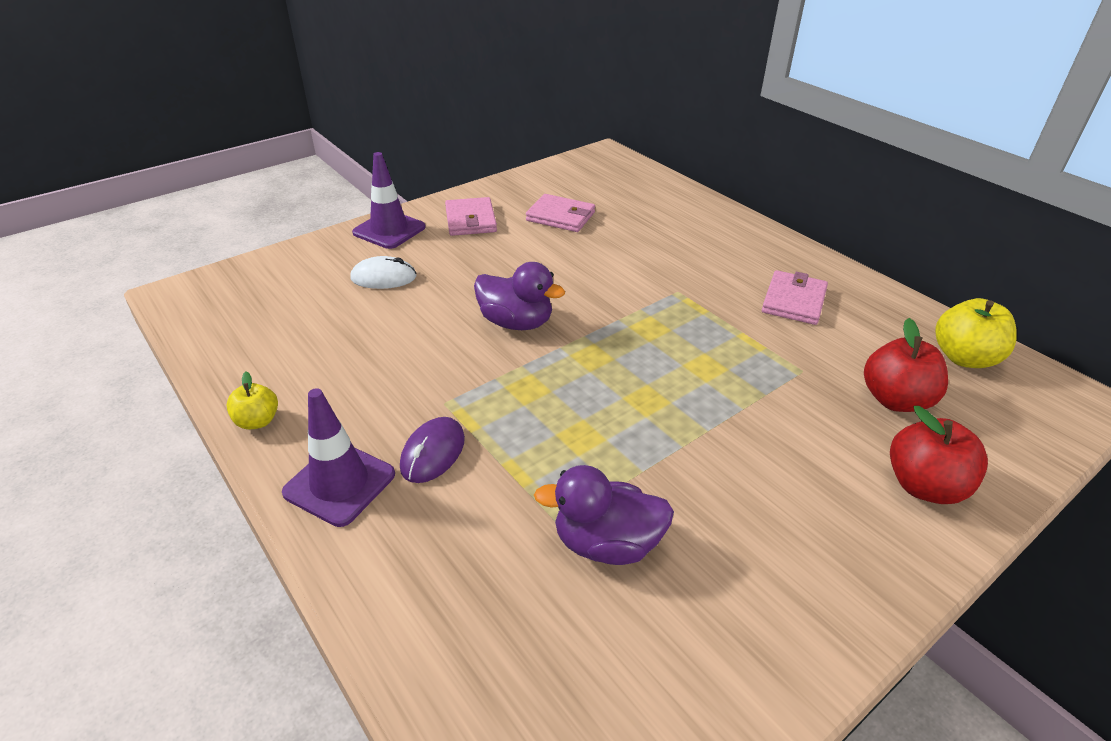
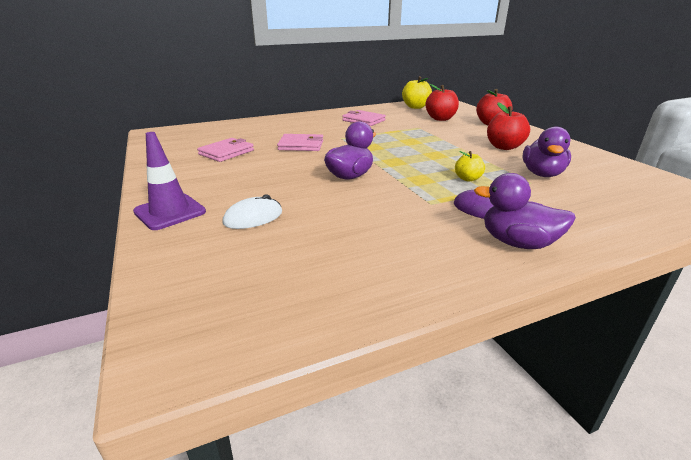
camera: 75 degrees left, 10 degrees down
(257, 421) = (447, 281): yellow apple -> yellow apple (467, 179)
(339, 483) = (517, 243): purple traffic cone -> purple duck
(383, 277) = (253, 217): white mouse -> white mouse turned 45 degrees clockwise
(470, 220) = (195, 179): pink wallet -> pink wallet (301, 145)
(747, 498) = (504, 147): none -> red apple

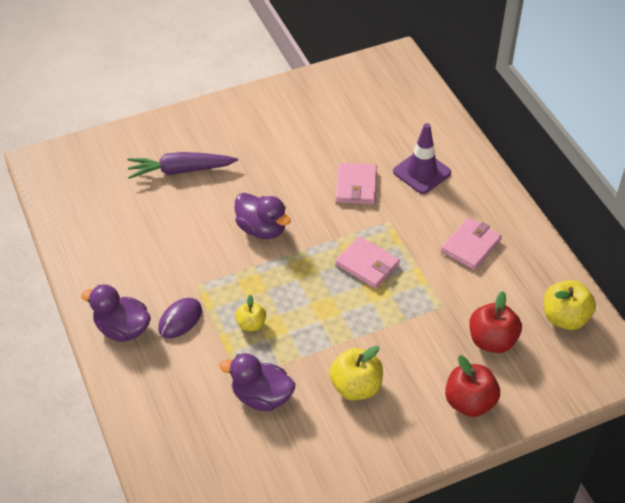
camera: 90 degrees right, 20 degrees up
(170, 212) = (195, 122): purple traffic cone -> purple traffic cone (422, 172)
(226, 152) = (330, 129): pink wallet -> pink wallet (367, 265)
(253, 217) = (180, 170): white mouse -> purple carrot
(504, 147) = (356, 387): red apple -> yellow apple
(517, 243) = (122, 329): purple duck -> purple duck turned 90 degrees counterclockwise

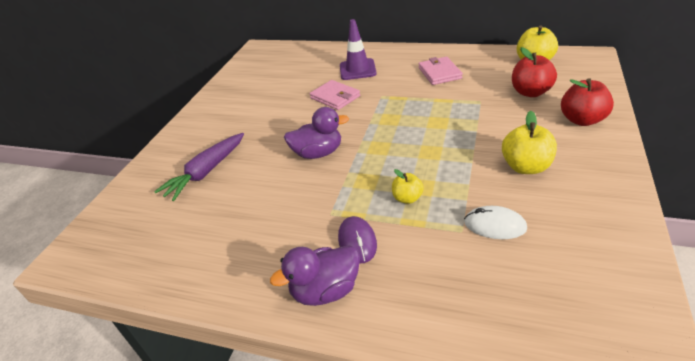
camera: 45 degrees left, 10 degrees down
(261, 397) = (494, 225): purple duck -> white mouse
(367, 265) = (409, 118): pink wallet -> none

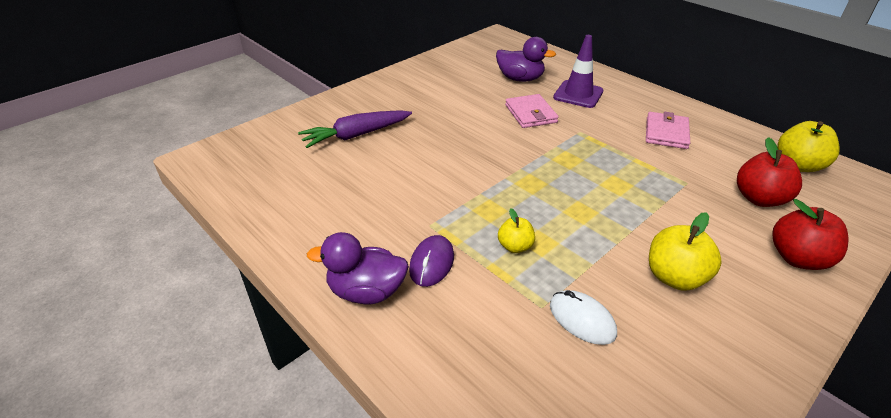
camera: 25 degrees right, 0 degrees up
(318, 153) = (467, 162): purple duck -> purple duck (520, 79)

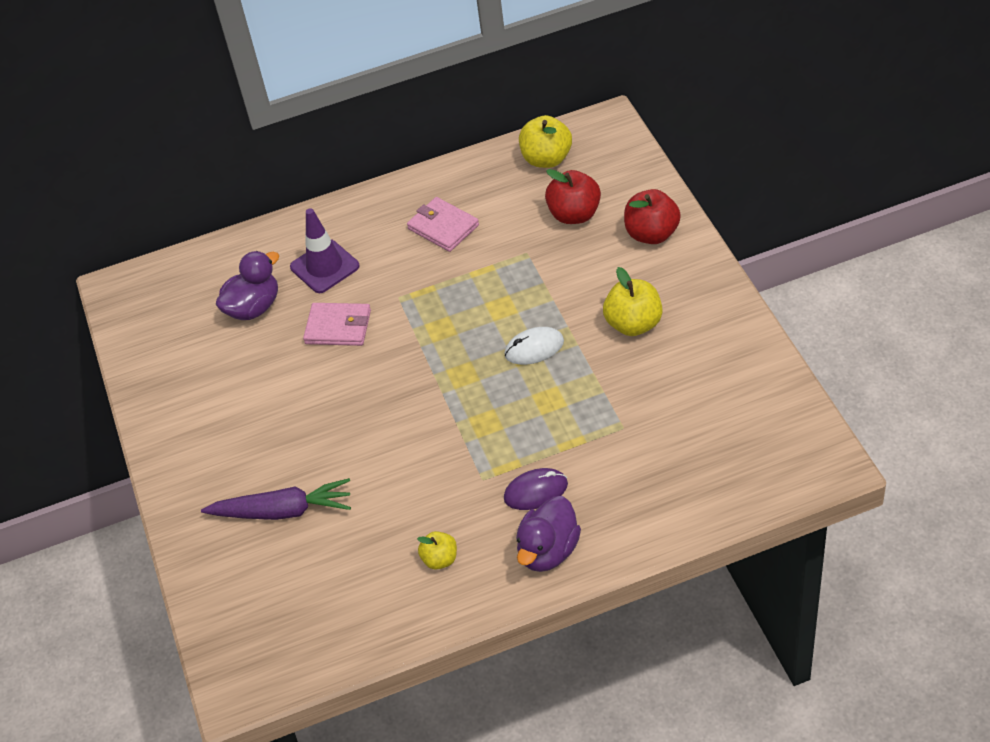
camera: 60 degrees left, 10 degrees up
(356, 135) = (282, 511): purple carrot -> purple carrot turned 90 degrees counterclockwise
(432, 263) = (536, 491): purple mouse -> purple mouse turned 60 degrees counterclockwise
(515, 246) = (545, 420): yellow apple -> yellow apple (440, 559)
(582, 319) = (647, 405): white mouse -> white mouse (534, 348)

